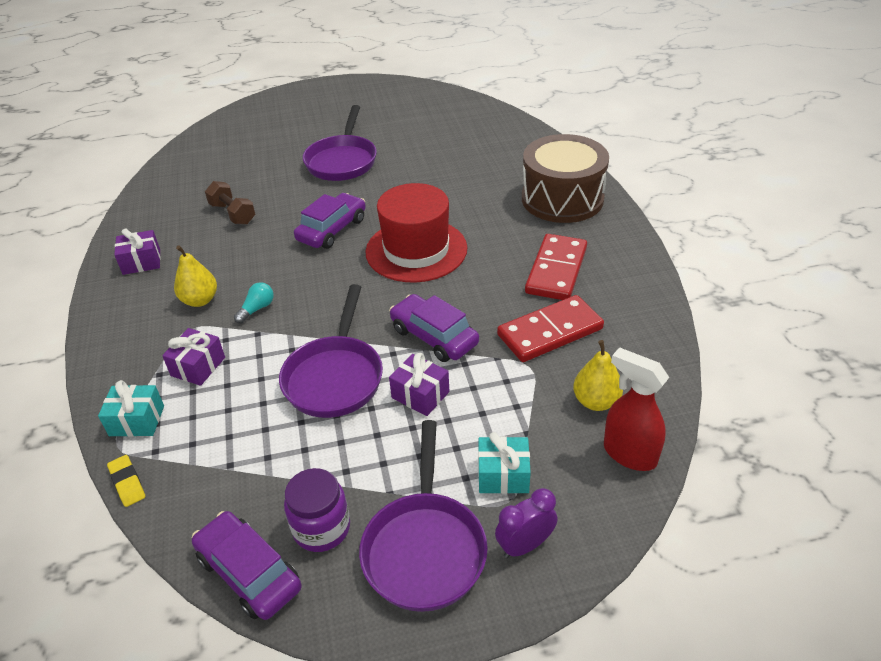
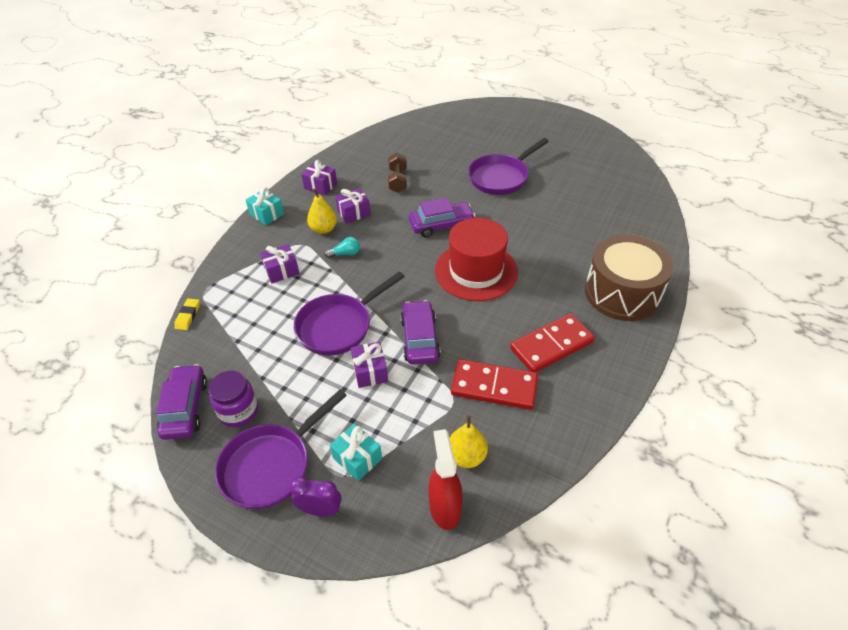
camera: 40 degrees right, 5 degrees up
(137, 421) = (225, 283): turquoise gift -> turquoise gift (267, 214)
(218, 267) = (354, 213): none -> purple gift

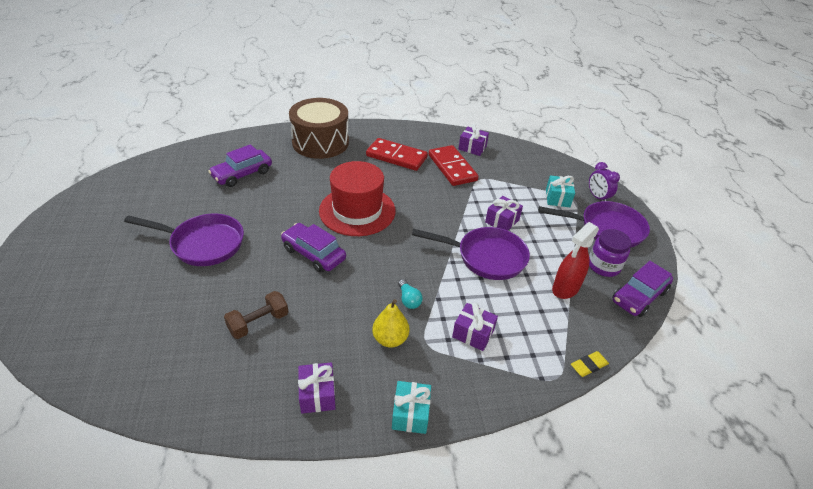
camera: 130 degrees left, 5 degrees down
(345, 254) = (409, 300): turquoise light bulb -> turquoise light bulb turned 150 degrees counterclockwise
(354, 213) = (344, 329): purple gift -> purple gift (472, 148)
(419, 339) = (451, 211): purple car -> purple car (242, 174)
(444, 507) = (539, 159): red spray bottle -> red spray bottle (565, 289)
(466, 456) = (506, 162): yellow pear -> none

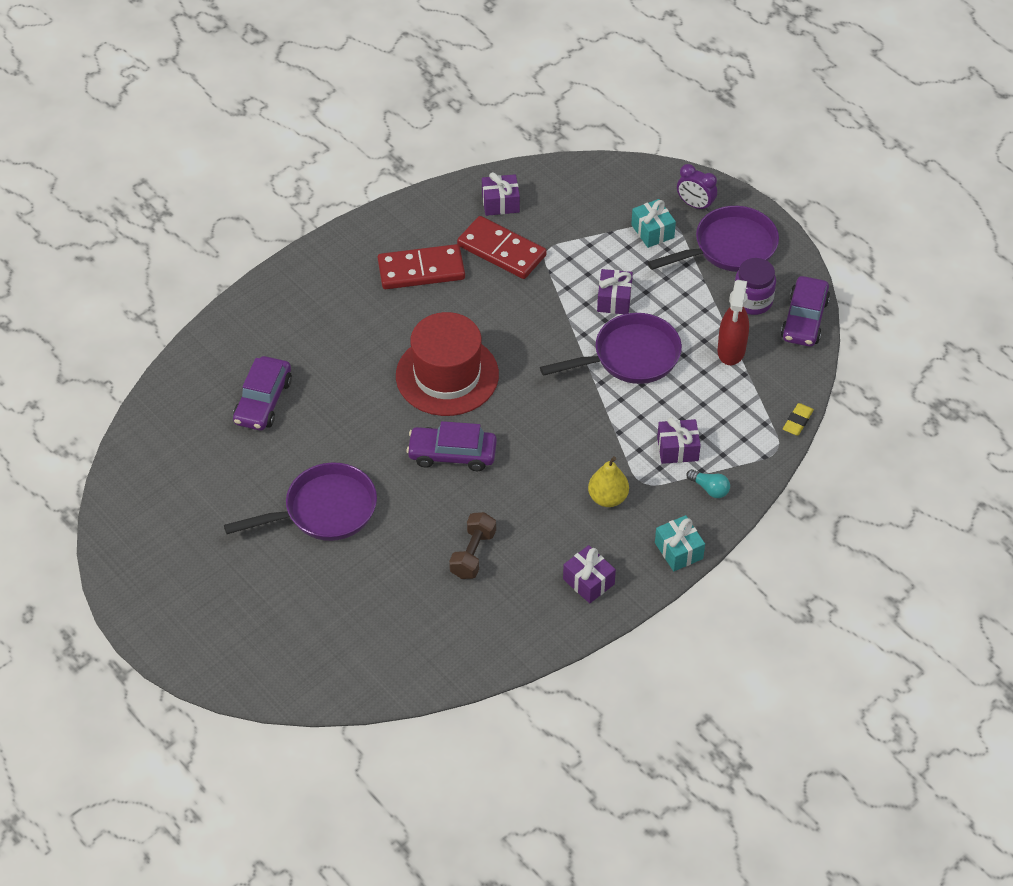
camera: 30 degrees left, 10 degrees up
(320, 142) = (306, 299): brown drum -> none
(409, 300) = (592, 449): turquoise light bulb -> turquoise light bulb (709, 489)

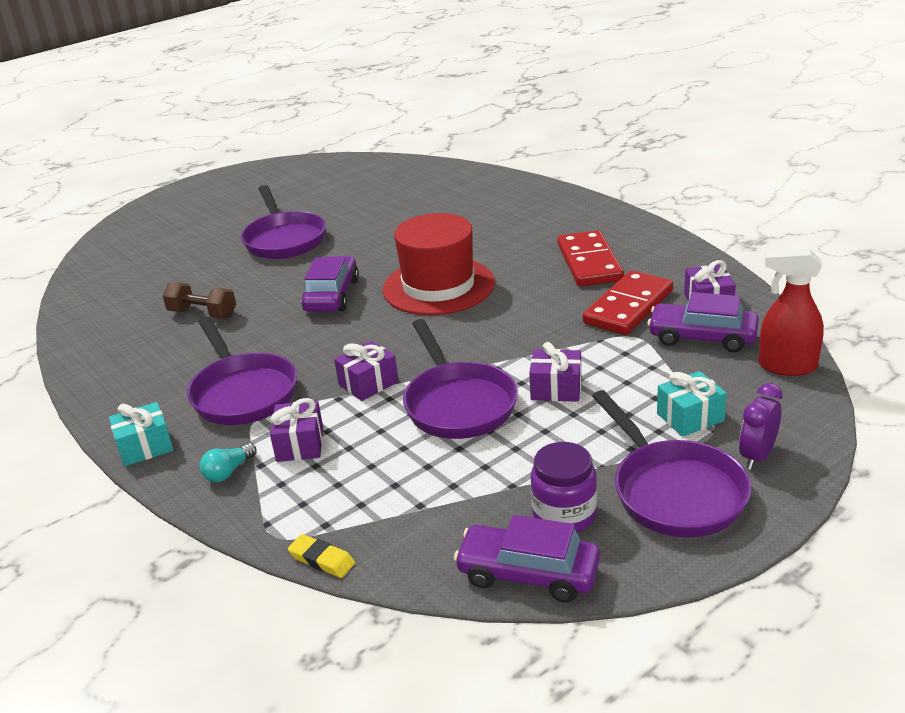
camera: 95 degrees right, 20 degrees down
(263, 401) = (416, 204): purple car -> purple car (702, 337)
(588, 581) = (134, 383): purple gift -> purple gift (368, 383)
(607, 498) = (242, 393): yellow pear -> purple pan
(731, 351) = (464, 492): red spray bottle -> red spray bottle (786, 366)

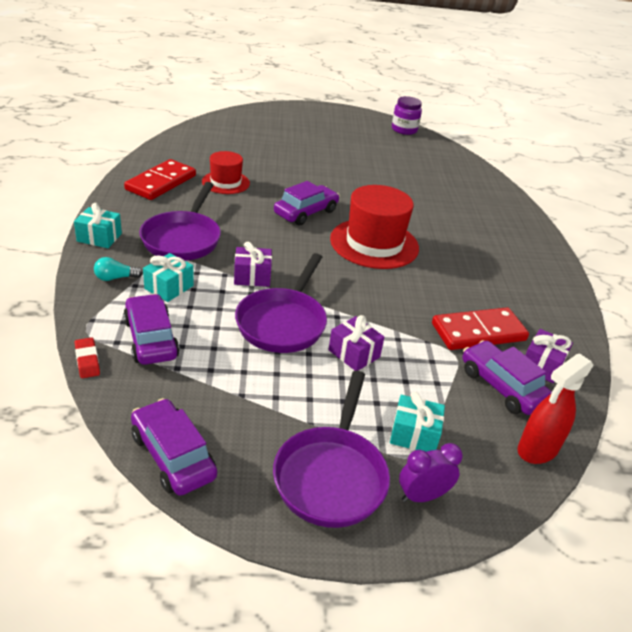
camera: 30 degrees right, 5 degrees up
(203, 314) = (225, 182): brown dumbbell -> red hat
(284, 239) = (326, 165): purple pan -> none
(300, 444) = (169, 287): purple gift -> turquoise gift
(322, 560) = (87, 360): yellow eraser -> red eraser
(355, 499) = (151, 339): none -> purple car
(564, 515) = (244, 436): purple jar -> purple jar (404, 130)
(589, 262) = (493, 286): red domino -> red domino (161, 183)
(786, 366) = (537, 450): red spray bottle -> red spray bottle turned 90 degrees counterclockwise

